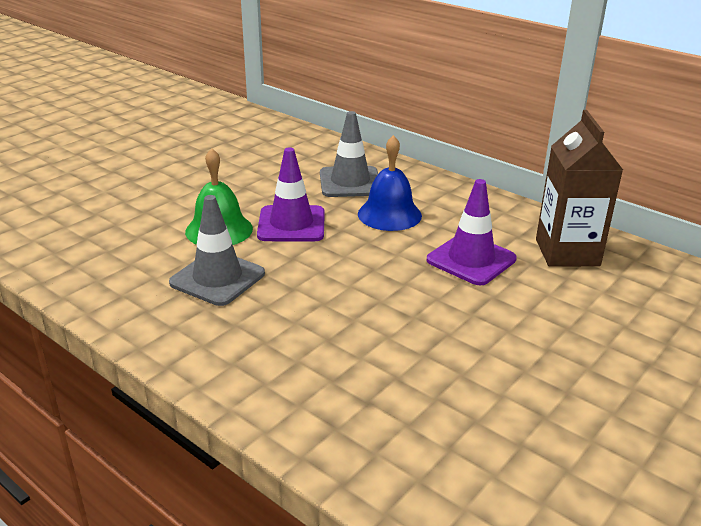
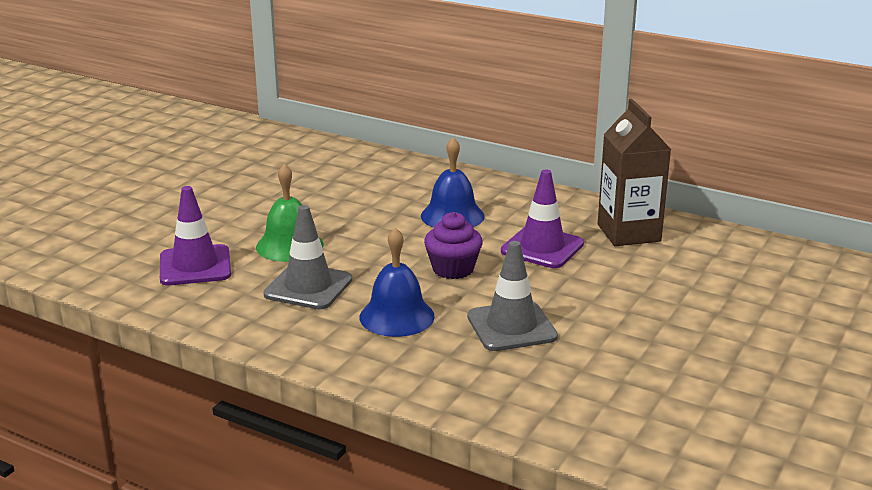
camera: 10 degrees left, 5 degrees down
(291, 224) = (359, 233): purple traffic cone -> purple traffic cone (195, 266)
(293, 324) = (397, 316): none -> blue bell
(350, 182) = (402, 190): grey traffic cone -> grey traffic cone (511, 327)
(371, 274) = (453, 269): none -> purple cupcake

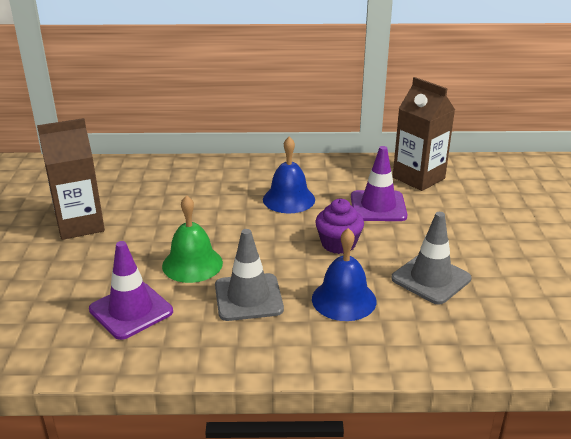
camera: 30 degrees left, 5 degrees up
(227, 186) = (80, 225): none -> brown carton

